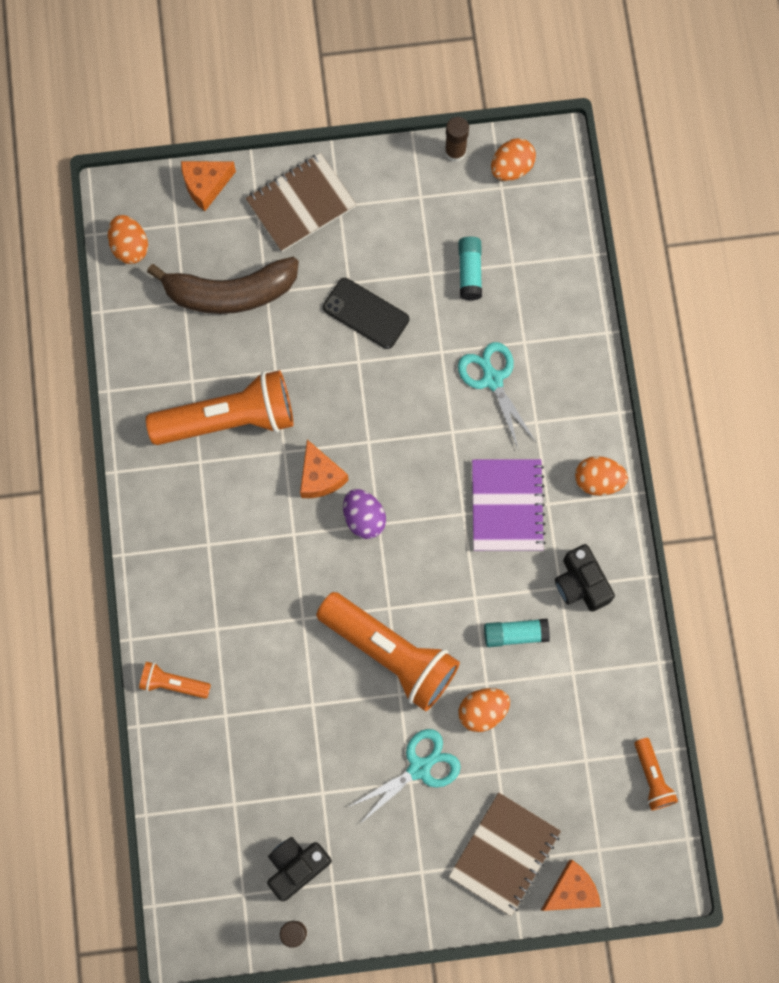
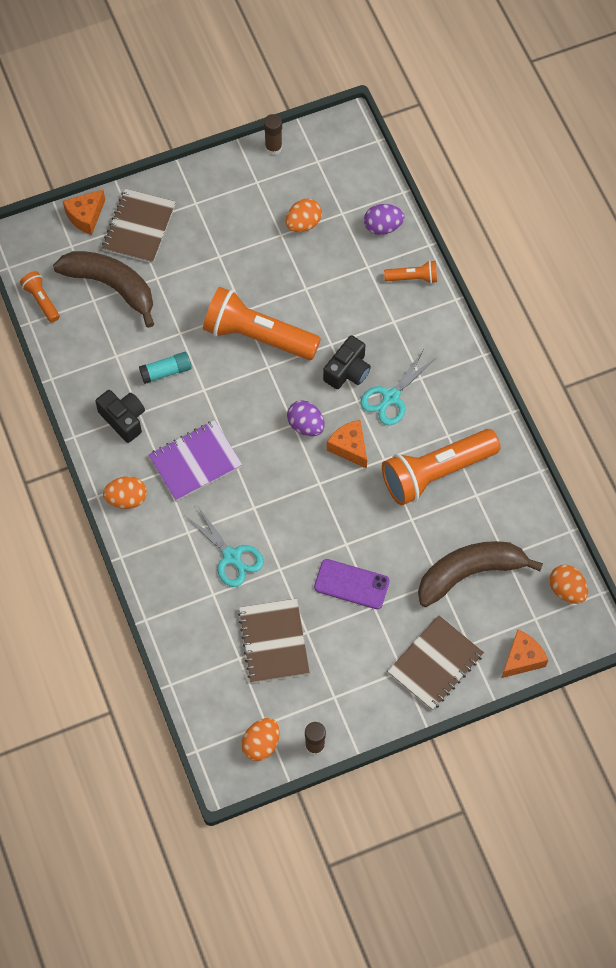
camera: 165 degrees right, 10 degrees down
(188, 768) = (383, 227): none -> purple egg
(296, 866) = (285, 186): black camera -> black camera (347, 371)
(365, 313) = (351, 584): black phone -> purple phone
(419, 768) = (215, 266): turquoise scissors -> turquoise scissors (391, 397)
(470, 271) = (274, 642): turquoise glue stick -> brown notebook
(482, 711) = (178, 314): orange egg -> orange egg (303, 224)
(507, 506) = (195, 462): purple notebook -> purple notebook turned 75 degrees clockwise
(558, 774) = (111, 286): none -> brown banana

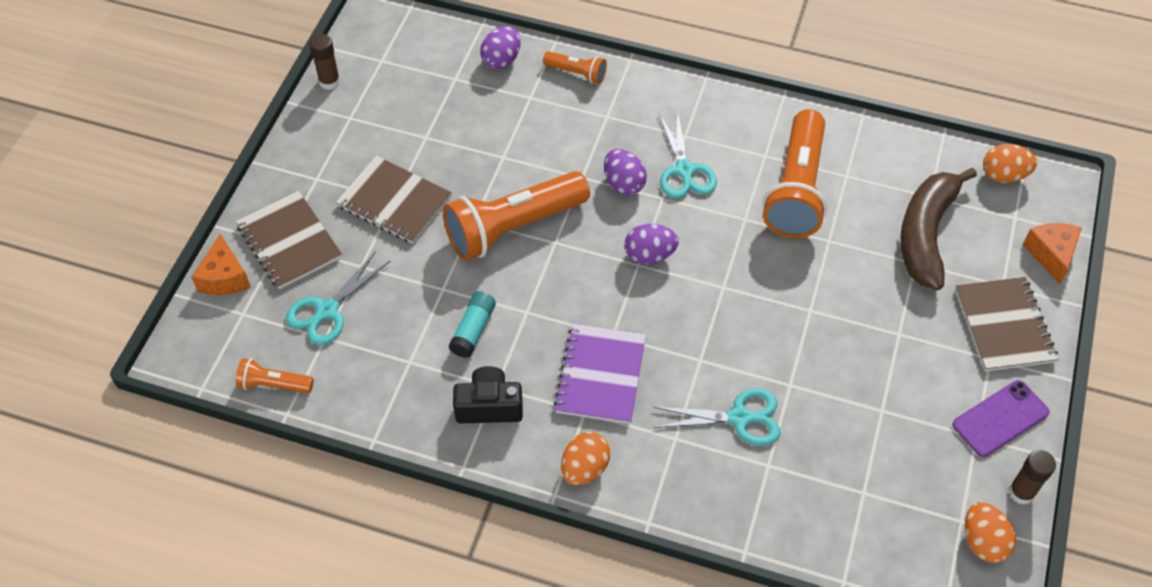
camera: 50 degrees left, 10 degrees down
(111, 286) = (327, 310): brown banana -> turquoise scissors
(274, 642) = (870, 447): brown notebook -> brown notebook (394, 201)
(303, 224) = (433, 113): orange egg -> none
(347, 371) = (623, 184): black camera -> purple egg
(349, 447) = (707, 237): orange cheese -> none
(351, 584) = (859, 335): purple phone -> purple phone (1000, 418)
(413, 278) = (577, 73): orange flashlight -> orange flashlight turned 75 degrees clockwise

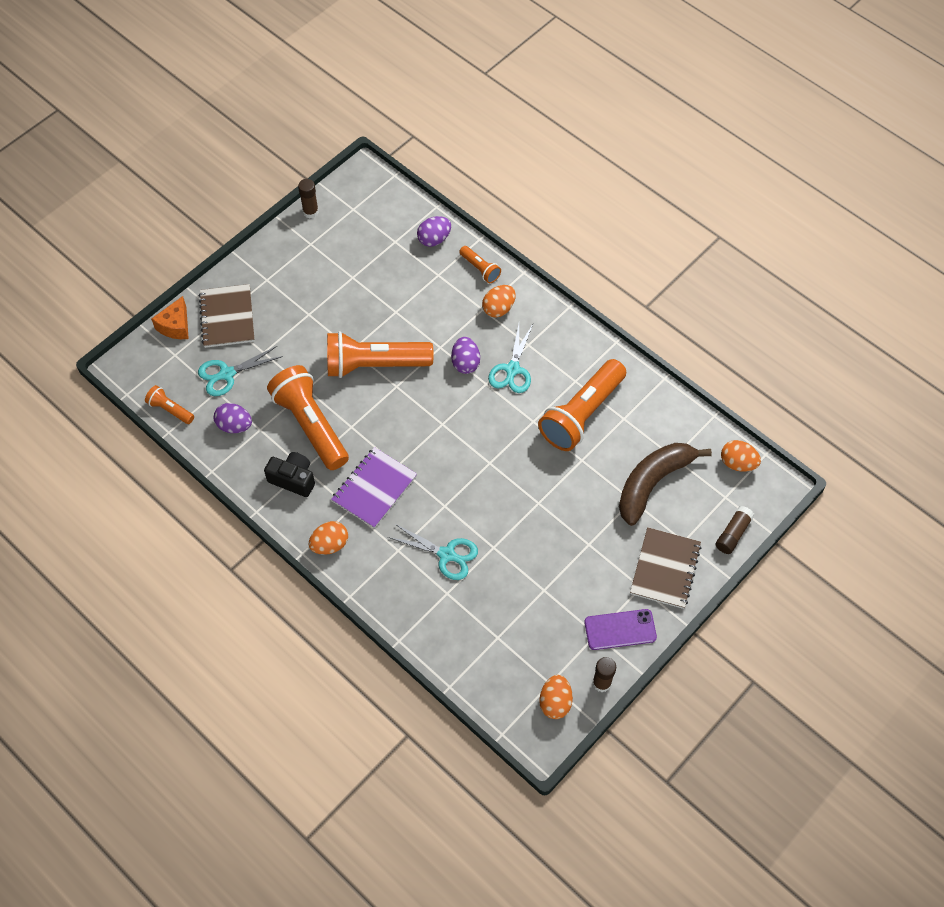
camera: 25 degrees right, 5 degrees up
(394, 201) = (307, 316): brown notebook -> none
(473, 330) = (310, 425): turquoise glue stick -> orange flashlight
(625, 109) = (498, 308): none -> orange egg
(649, 255) = (453, 420): purple egg -> purple egg (234, 426)
(1051, 254) = (733, 534): orange cheese -> brown glue stick

